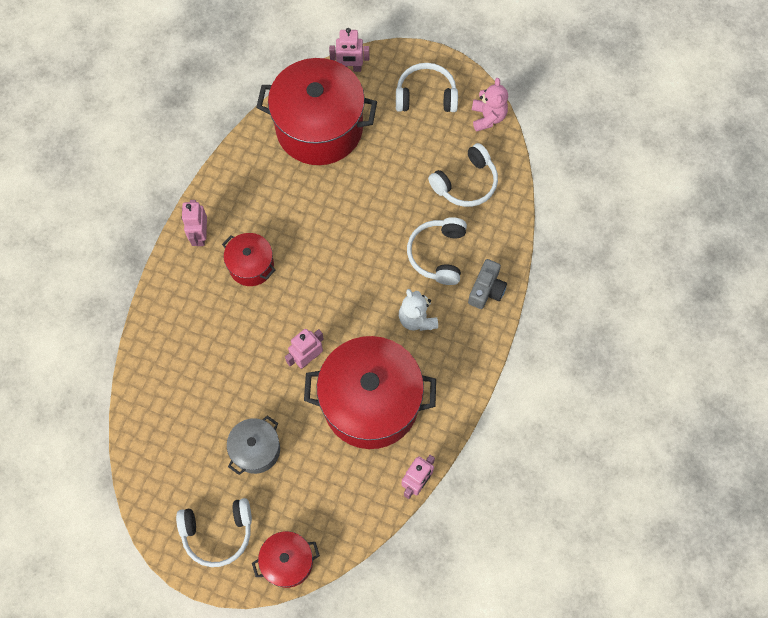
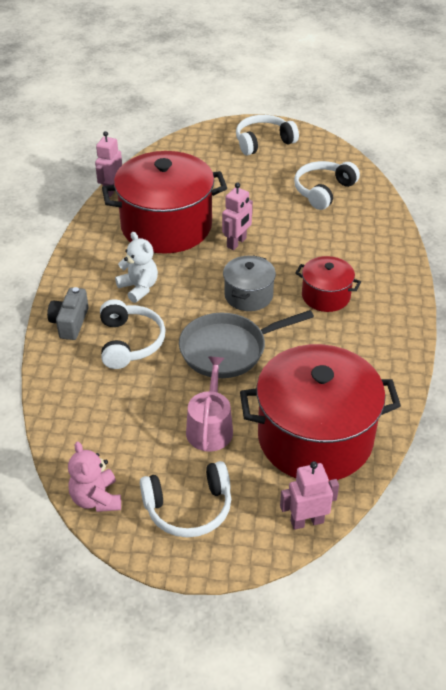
camera: 165 degrees right, 25 degrees down
(200, 235) = (393, 309): pink robot -> none
(256, 450) = (255, 184): grey pot -> grey pot (248, 295)
(288, 562) = (202, 138): red pot -> none
(357, 226) = (227, 349): none -> grey pan
(393, 155) = (210, 427): none -> pink watering can
(466, 183) = (112, 416): white headphones -> white headphones (323, 191)

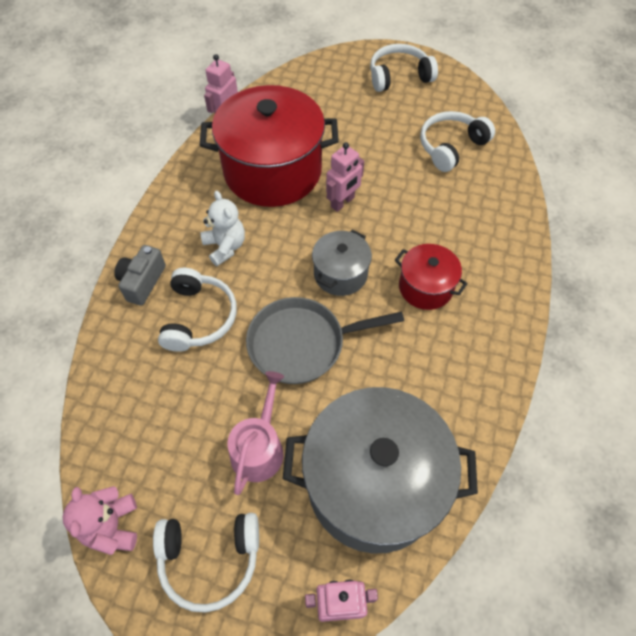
camera: 10 degrees right, 15 degrees up
(315, 438) = (373, 483): red pot -> grey pot

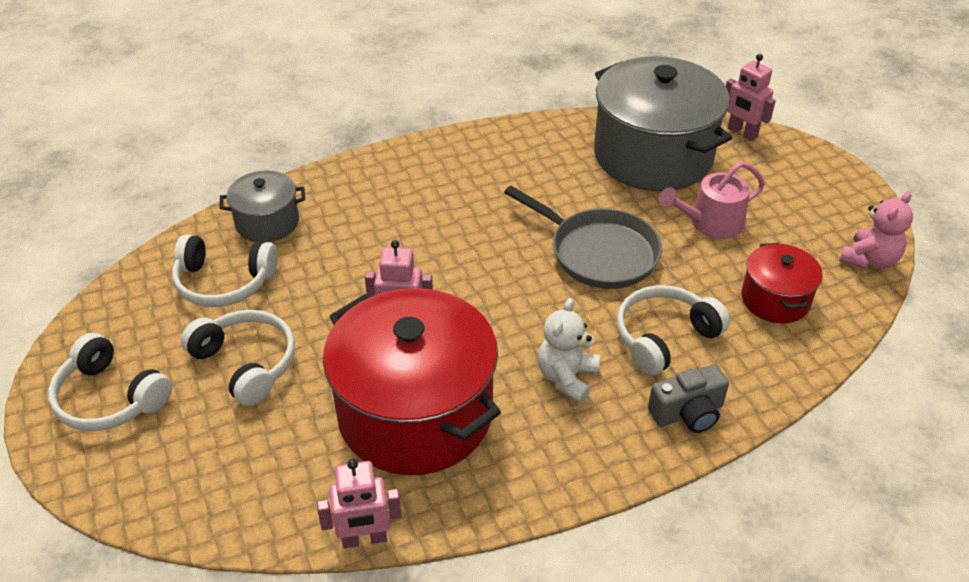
camera: 130 degrees left, 15 degrees down
(210, 558) = (807, 199): white headphones -> white headphones (246, 363)
(340, 274) = (497, 271): grey pot -> grey pot (267, 222)
(425, 287) = (447, 211): red pot -> red pot (775, 299)

